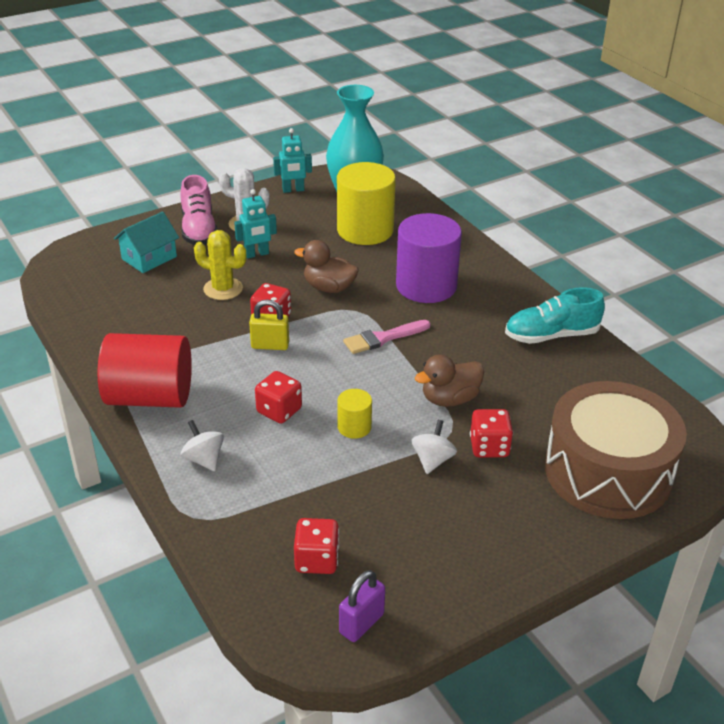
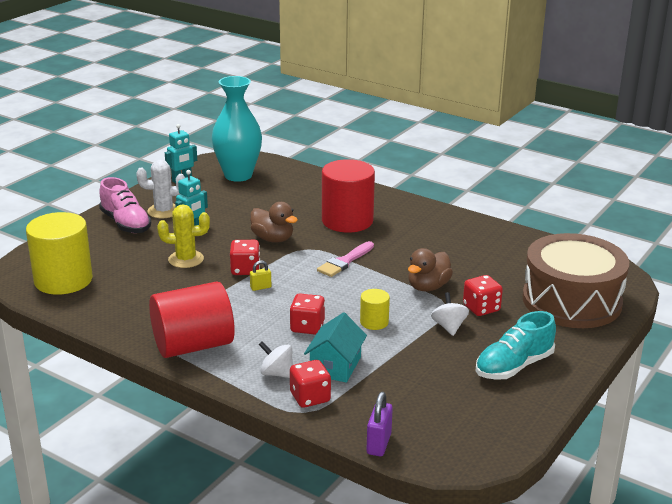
camera: 25 degrees left, 10 degrees down
(149, 258) = (100, 253): turquoise house -> turquoise house (335, 366)
(270, 345) = (260, 287): yellow padlock -> yellow padlock, size x0.63
(317, 560) = (421, 409): red dice -> red dice (310, 397)
(329, 288) = (273, 239): brown duck -> brown duck turned 135 degrees counterclockwise
(361, 623) = (486, 436): purple padlock -> purple padlock (379, 444)
(365, 230) = (266, 195): yellow cylinder -> yellow cylinder (63, 280)
(426, 286) = (347, 221): purple cylinder -> red cylinder
(551, 335) = (465, 231): turquoise shoe -> turquoise shoe (514, 366)

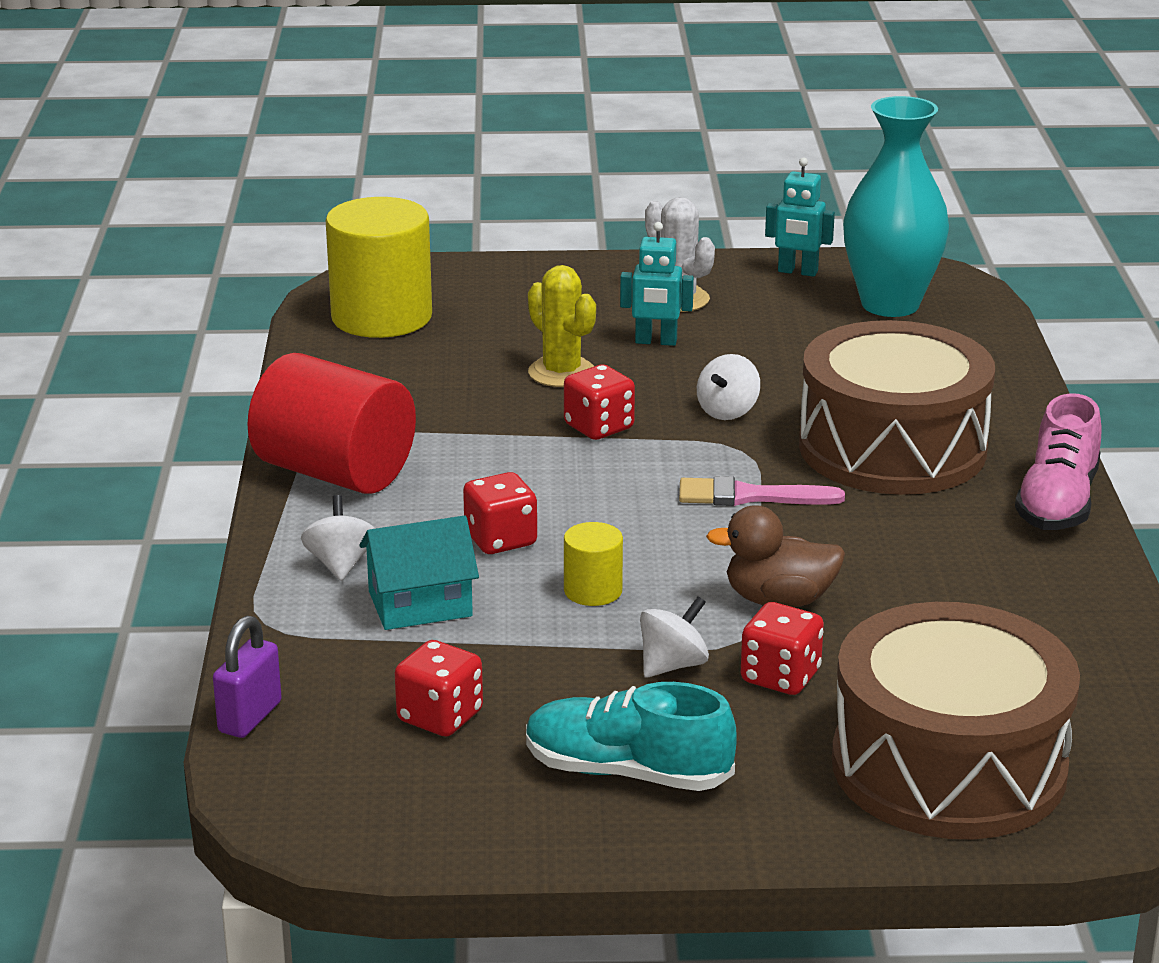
camera: 55 degrees right, 0 degrees up
(126, 223) = (597, 290): pink shoe -> pink shoe (1057, 502)
(260, 287) = (564, 459): yellow padlock -> none
(273, 239) = (728, 411): brown duck -> white spinning top
(310, 397) = (308, 614): red dice -> red dice (440, 717)
(347, 221) = (892, 448): red cylinder -> brown drum
(379, 444) = (250, 717): purple padlock -> purple padlock turned 45 degrees counterclockwise

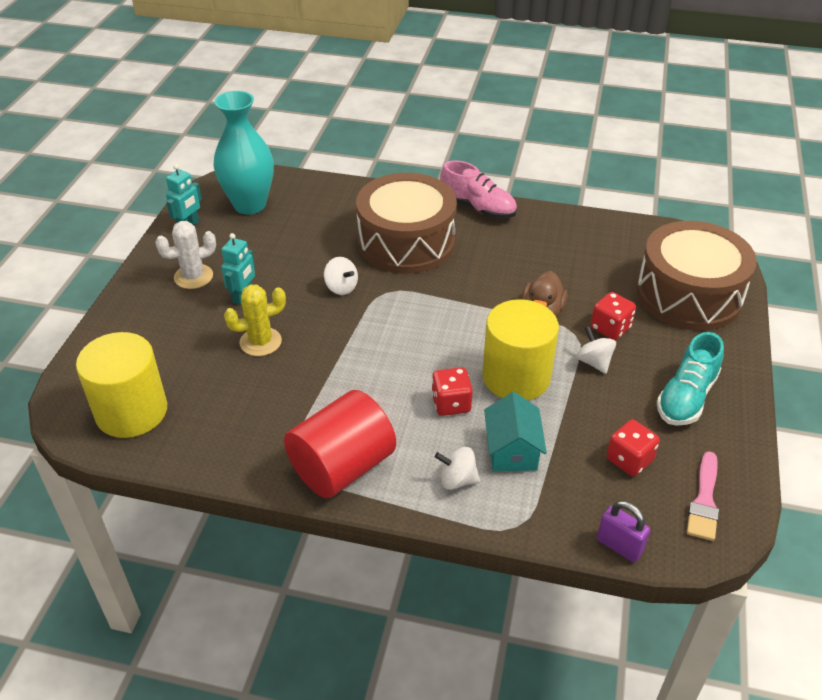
camera: 75 degrees left, 15 degrees up
(593, 591) = (516, 377): yellow cylinder -> yellow cylinder, size x2.13
(599, 427) = (336, 340): red dice -> none
(750, 496) = (437, 300): pink brush -> pink brush (704, 501)

